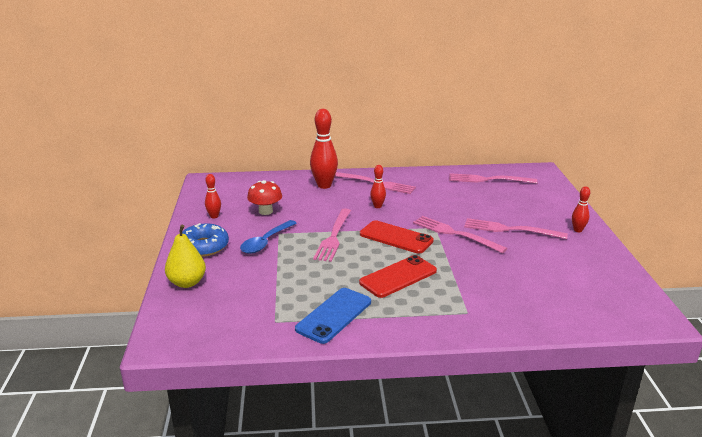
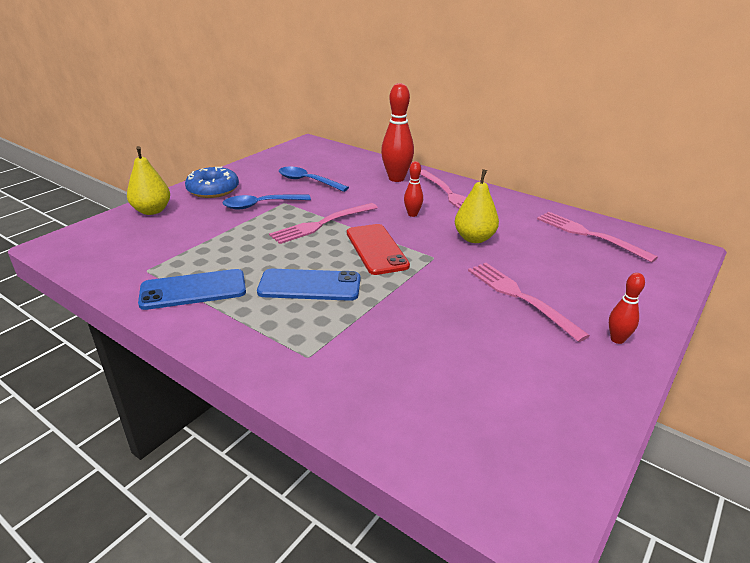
camera: 40 degrees right, 5 degrees up
(214, 216) = (263, 170): red bowling pin -> none
(265, 211) = (307, 181): red mushroom -> blue spoon
(398, 277) = (309, 285): red phone -> blue phone
(437, 207) = (474, 238): none -> yellow pear
(454, 233) = (444, 272): pink fork -> none

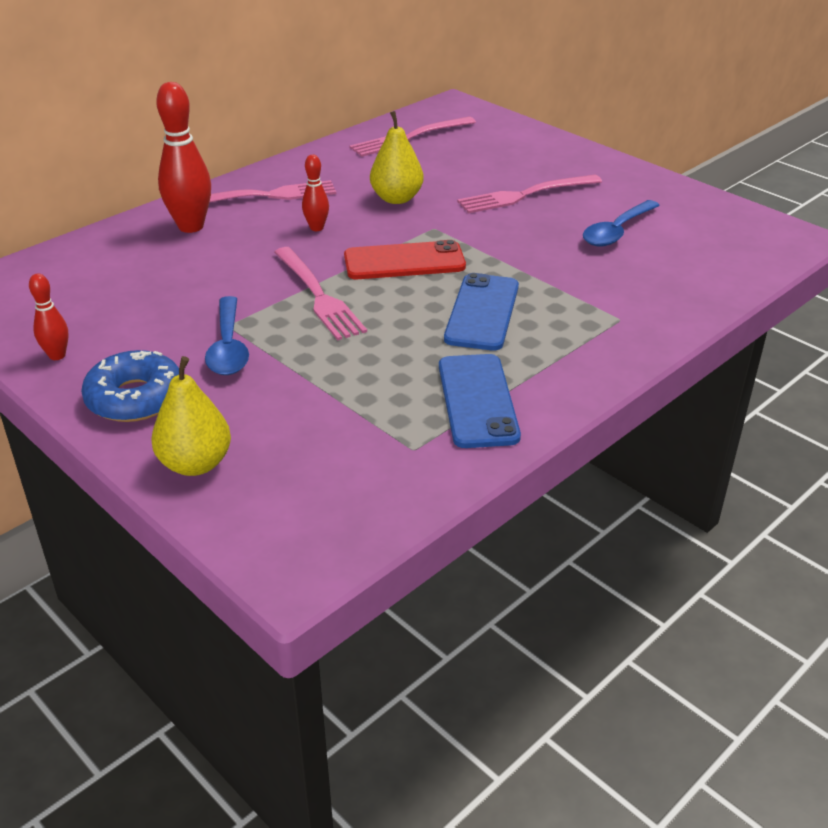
camera: 80 degrees left, 5 degrees up
(307, 181) = (155, 301): blue spoon -> blue spoon (617, 231)
(617, 339) = (596, 167): red bowling pin -> red bowling pin (57, 355)

